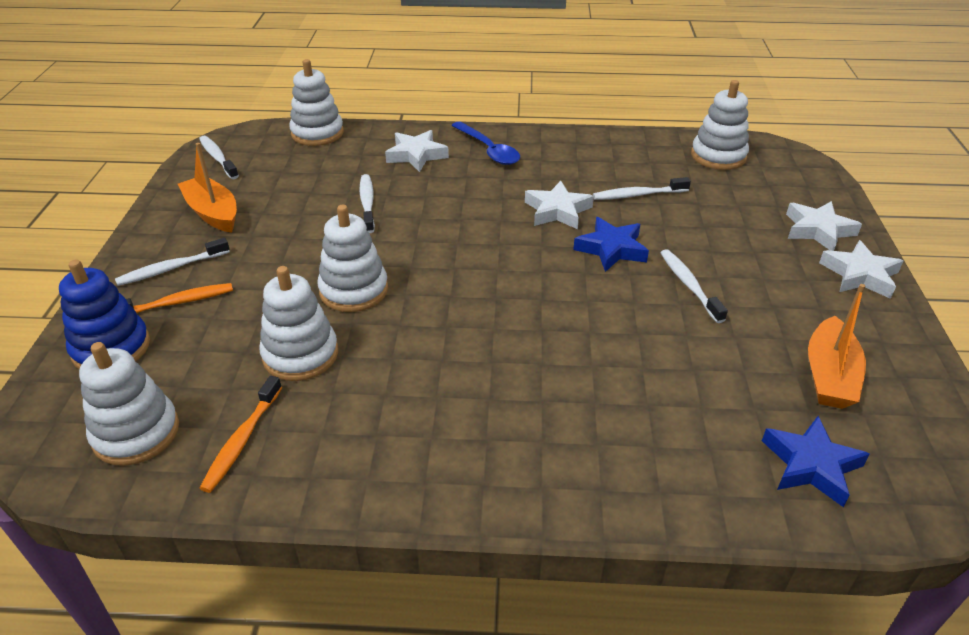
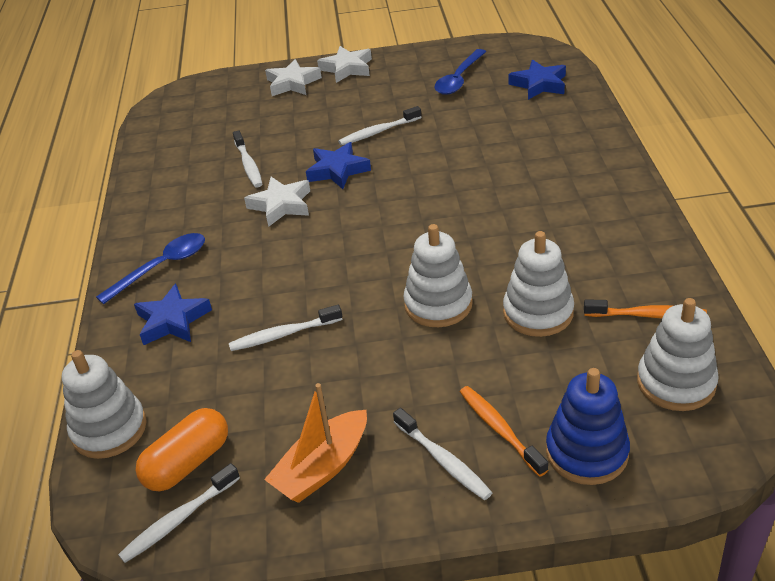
camera: 95 degrees left, 0 degrees up
(263, 161) = (188, 463): none -> orange capsule
(416, 155) = (172, 321): white star -> blue star
(718, 156) = (177, 129): white stacking toy -> none
(829, 375) = (458, 79): orange boat -> blue spoon

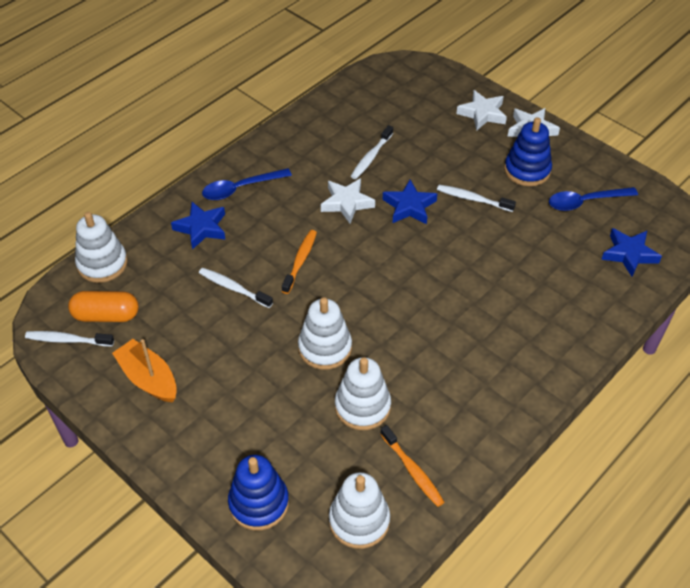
camera: 45 degrees right, 10 degrees up
(162, 267) = (240, 188): blue spoon -> blue spoon turned 150 degrees clockwise
(322, 467) = (148, 378): orange boat -> orange boat turned 45 degrees clockwise
(386, 90) = (527, 170): none -> blue stacking toy
(443, 460) = (197, 433): white toothbrush -> none
(499, 429) = (243, 447): orange toothbrush -> orange toothbrush (300, 261)

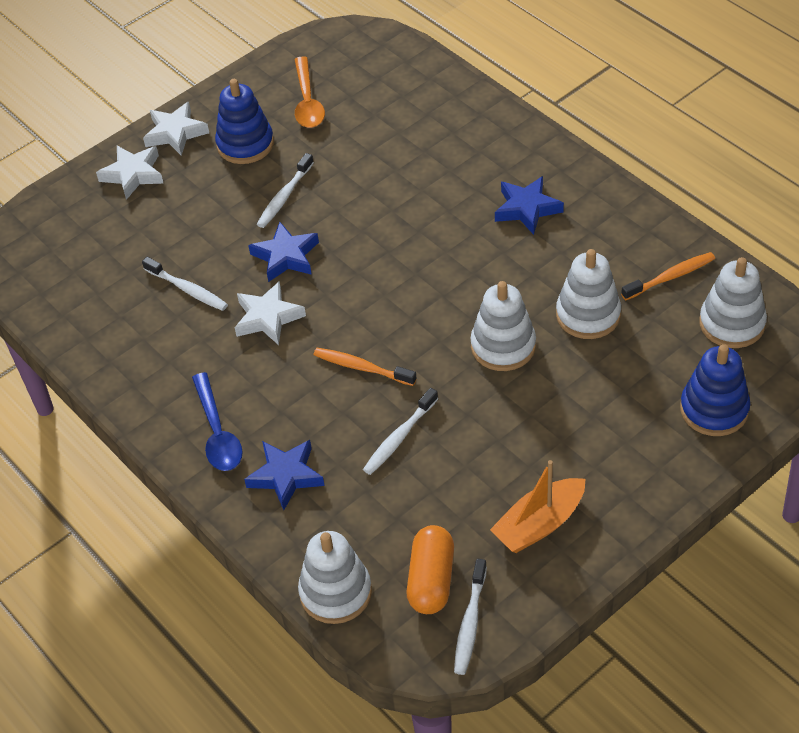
camera: 80 degrees left, 0 degrees up
(585, 202) = (307, 102): blue spoon -> orange spoon
(629, 254) = (393, 78): blue star -> blue star (527, 209)

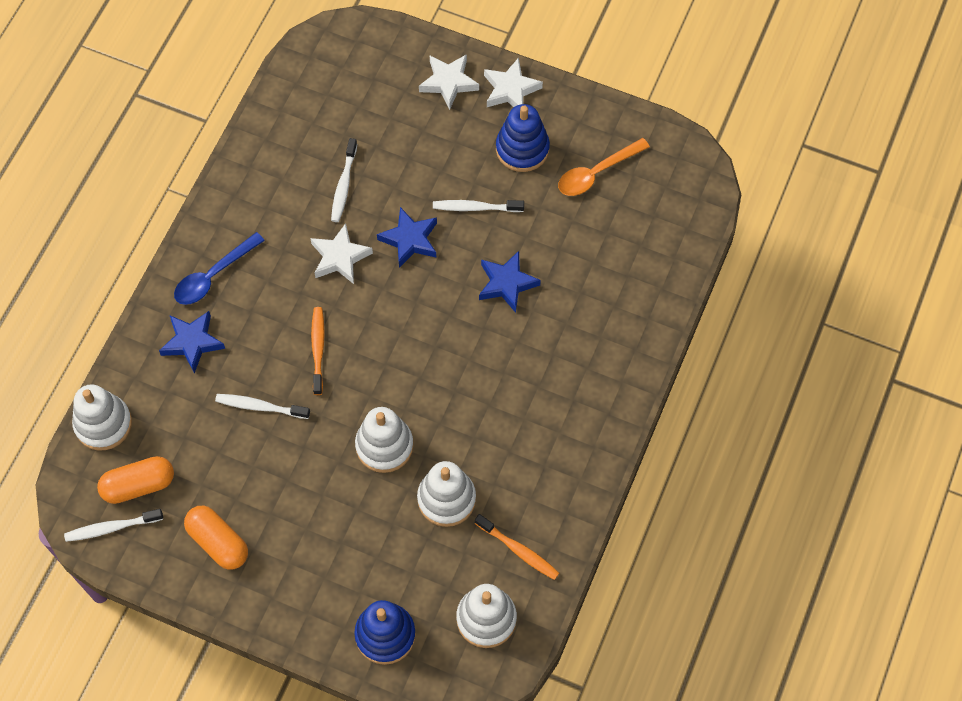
camera: 60 degrees right, 15 degrees up
(527, 209) = (547, 403): blue star -> blue star (506, 283)
(539, 524) = (218, 542): orange boat -> orange capsule

